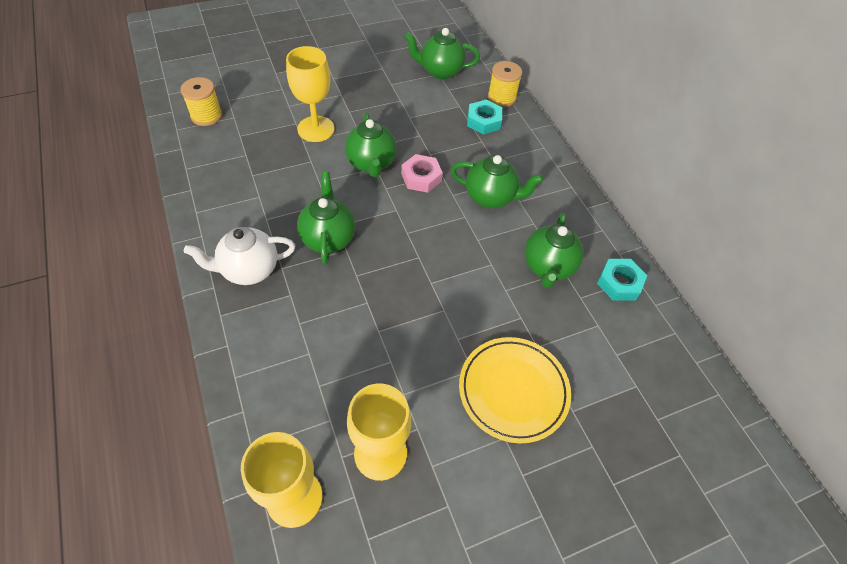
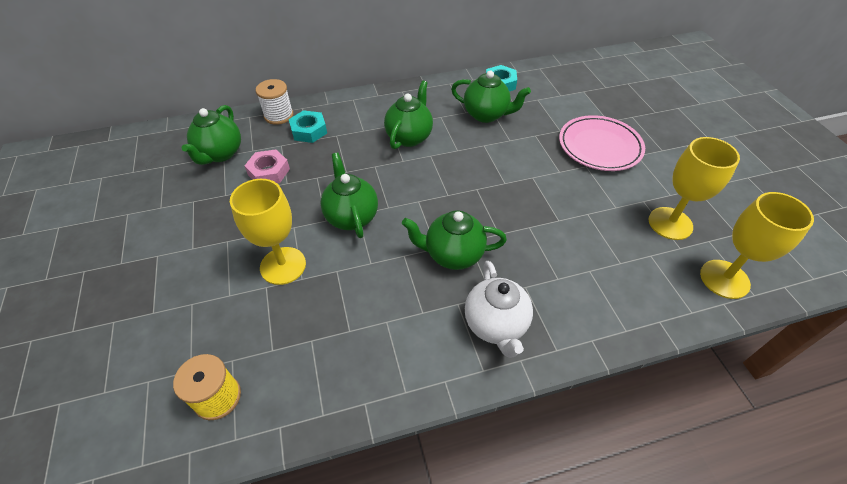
camera: 80 degrees left, 5 degrees down
(371, 163) = (351, 217): green teapot -> green teapot turned 105 degrees counterclockwise
(421, 177) = (377, 180): pink nut -> pink nut (269, 172)
(501, 97) = (279, 115): yellow spool -> white spool
(513, 390) = (599, 146): yellow plate -> pink plate

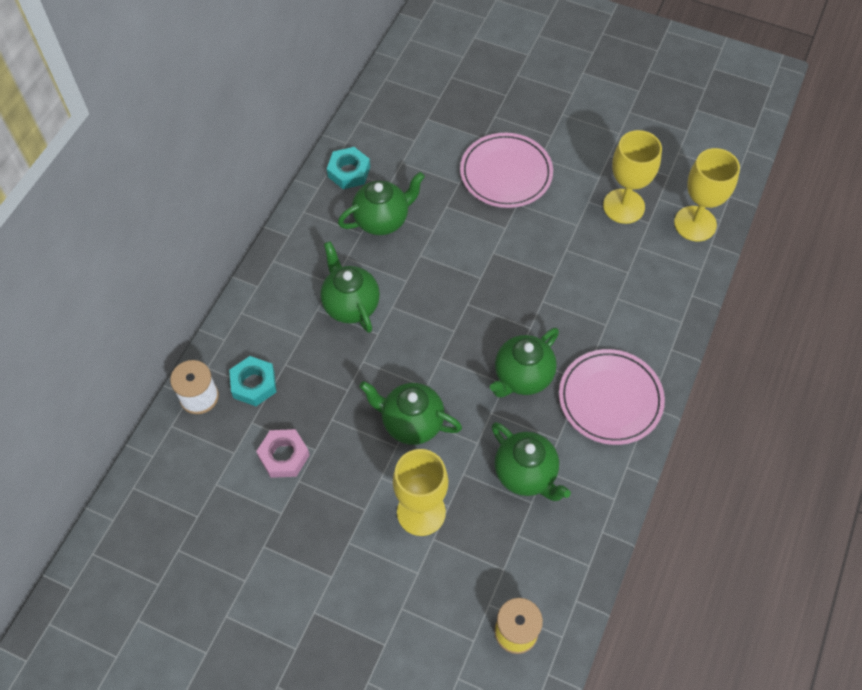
camera: 50 degrees left, 10 degrees up
(220, 154) = (211, 486): green teapot -> green teapot (526, 474)
(495, 325) = (610, 399): white teapot -> pink plate

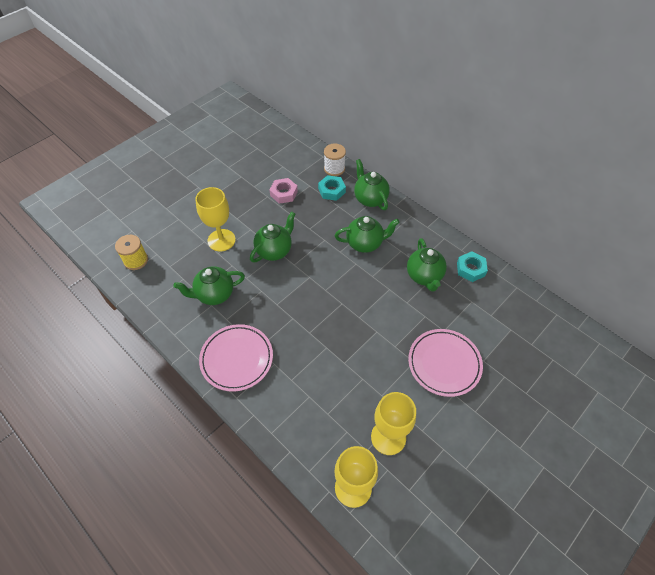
camera: 110 degrees right, 5 degrees down
(522, 377) = (276, 315): green teapot -> green teapot (370, 199)

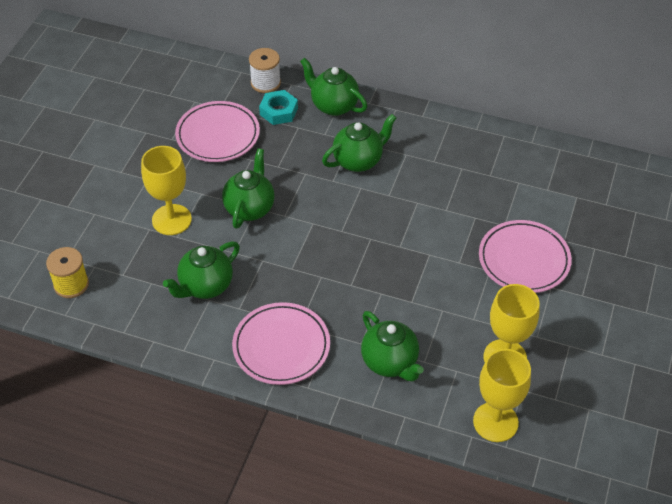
camera: 25 degrees left, 5 degrees down
(283, 193) = (218, 135): pink nut -> pink plate
(424, 276) = (450, 174): green teapot -> green teapot (390, 362)
(470, 269) = (498, 147): turquoise nut -> none

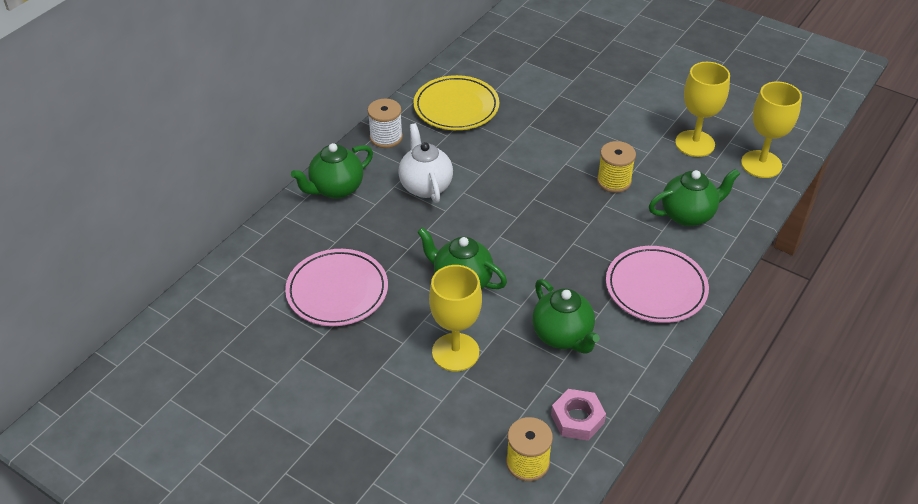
camera: 75 degrees left, 5 degrees down
(119, 309) = (577, 419): none -> pink nut
(265, 83) = (272, 236): white spool -> white spool (386, 137)
(279, 111) = (323, 233): turquoise nut -> none
(358, 161) = (425, 186): green teapot -> white teapot
(418, 296) = (614, 181): none -> yellow spool
(477, 159) = (456, 107): none -> yellow plate
(524, 260) = (589, 108): pink plate -> none

